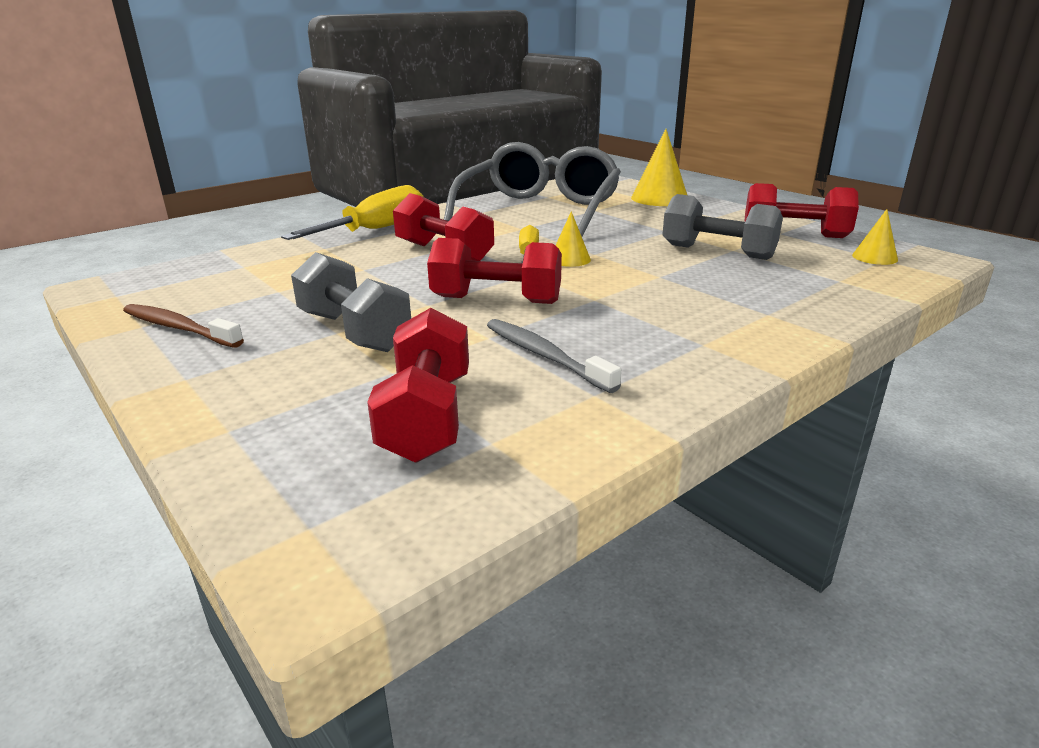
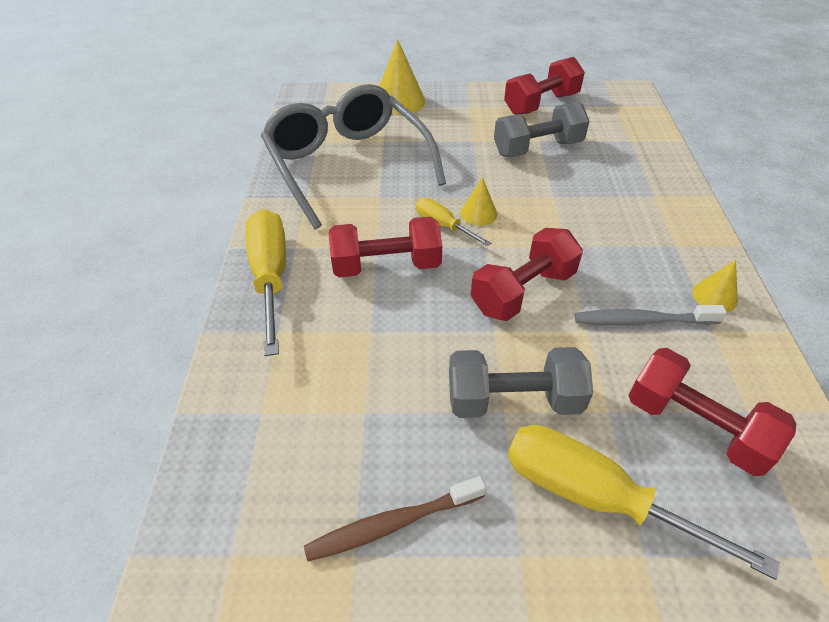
camera: 50 degrees left, 20 degrees up
(278, 391) = (595, 496): none -> yellow screwdriver
(874, 257) = (608, 106): yellow cone -> yellow cone (714, 296)

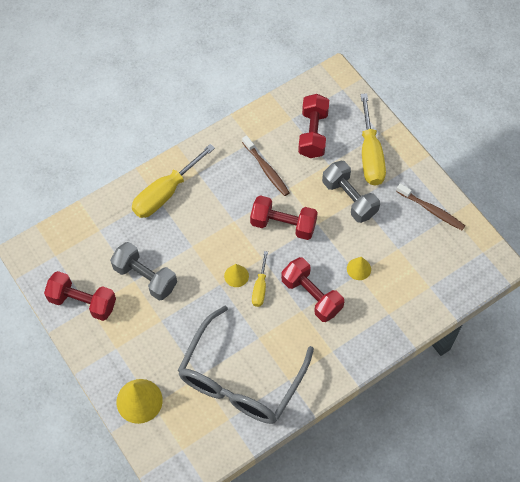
camera: 125 degrees left, 15 degrees up
(271, 276) = (360, 345): yellow screwdriver -> yellow screwdriver (165, 193)
(642, 321) = (266, 169): grey toothbrush -> brown toothbrush
(714, 296) = (227, 146): yellow cone -> yellow cone (358, 269)

